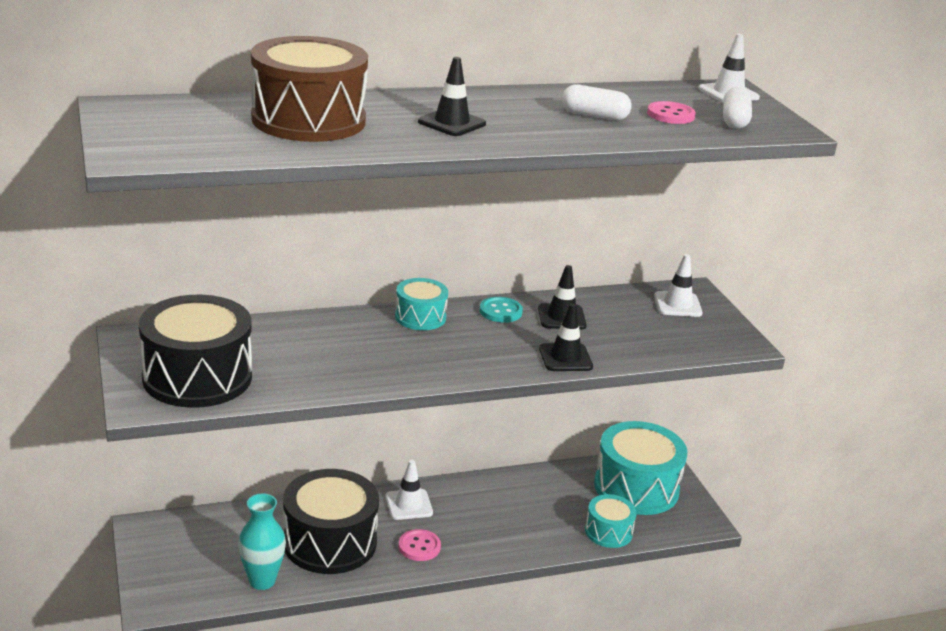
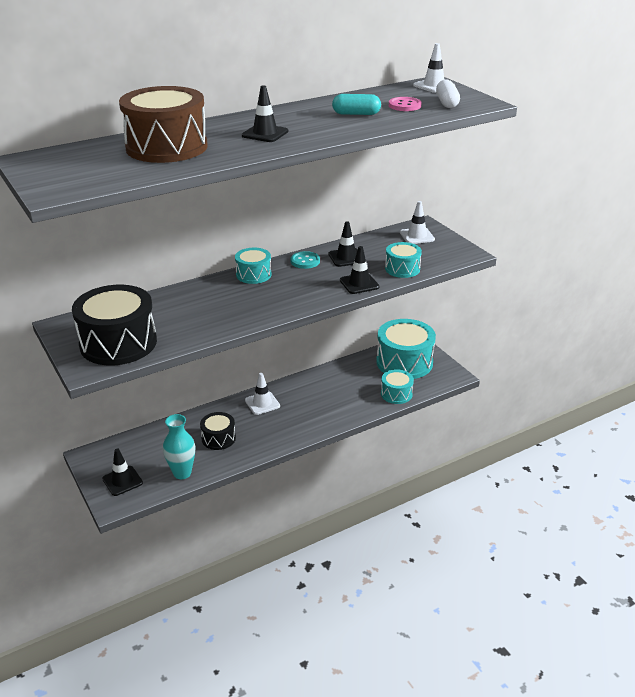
camera: 10 degrees left, 5 degrees up
(177, 574) = (122, 481): none -> black traffic cone
(330, 542) = (218, 438): black drum -> black drum, size x0.53
(419, 546) = (278, 429): pink button -> none
(594, 116) = (356, 114): white capsule -> turquoise capsule
(637, 348) = (402, 269): none -> turquoise drum

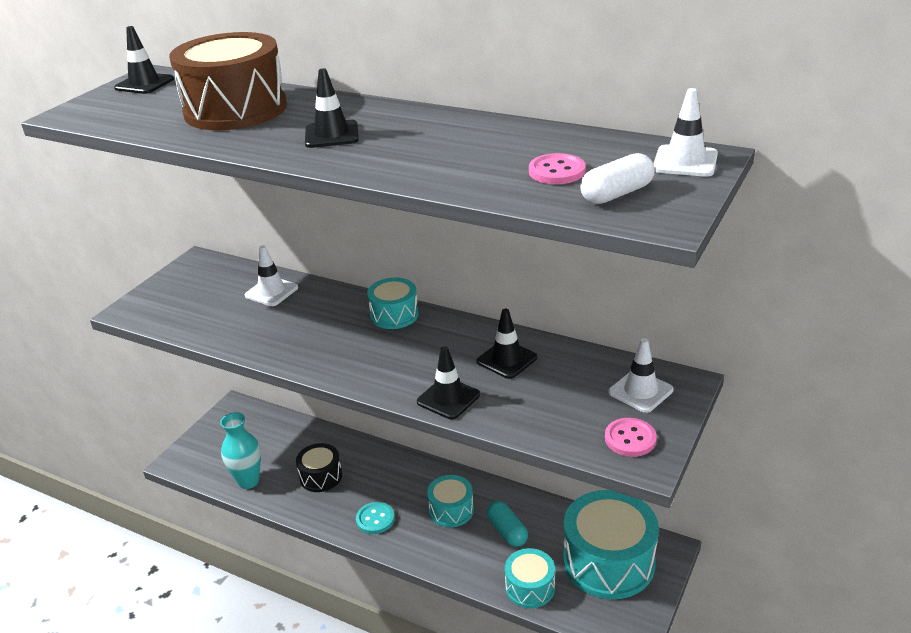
camera: 60 degrees right, 0 degrees up
(118, 343) = (185, 304): black drum -> none
(122, 481) = (212, 448): black traffic cone -> black traffic cone (144, 84)
(262, 403) = (407, 476): white traffic cone -> white traffic cone (271, 292)
(305, 261) = (464, 334): turquoise button -> turquoise button (375, 519)
(356, 114) = (474, 155): turquoise capsule -> turquoise capsule (507, 531)
(402, 269) = (527, 417): turquoise drum -> turquoise drum (451, 510)
(448, 251) = (630, 439): none -> pink button

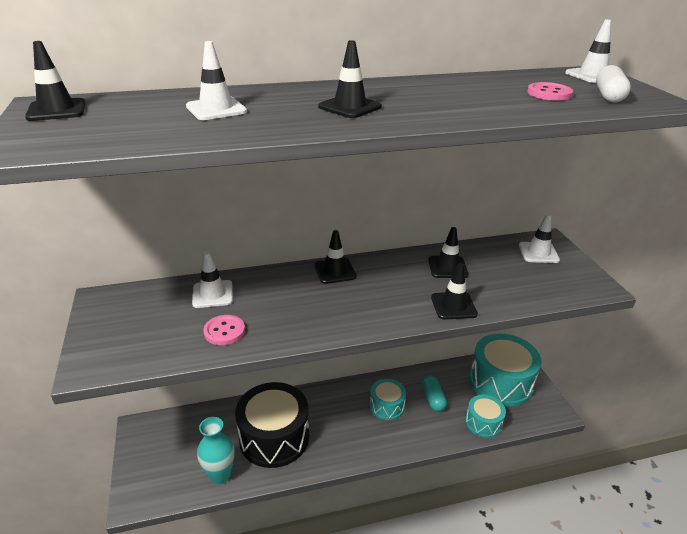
camera: 45 degrees left, 0 degrees up
(235, 109) = (216, 109): brown drum -> white traffic cone
(321, 476) = (274, 437): black drum -> black drum, size x1.88
(375, 519) = (347, 442): turquoise button -> none
(394, 315) = (335, 271): turquoise drum -> black traffic cone
(507, 531) = (432, 398): turquoise capsule -> turquoise capsule turned 60 degrees clockwise
(630, 439) = (575, 279): pink button -> pink button (224, 331)

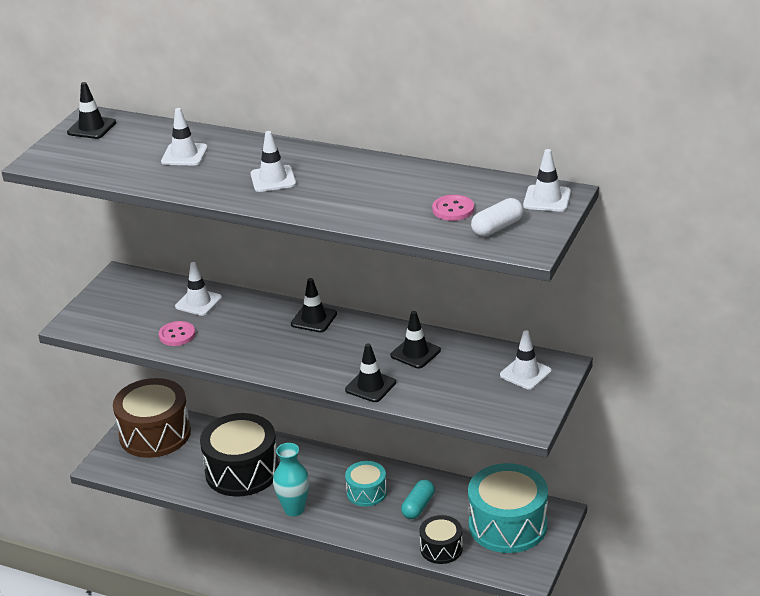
camera: 40 degrees right, 0 degrees up
(164, 442) = (155, 434): none -> brown drum
(220, 475) = (174, 479): turquoise vase -> turquoise vase (294, 509)
(350, 107) = (273, 179): black traffic cone -> white traffic cone
(483, 423) = (441, 548): turquoise drum -> black drum

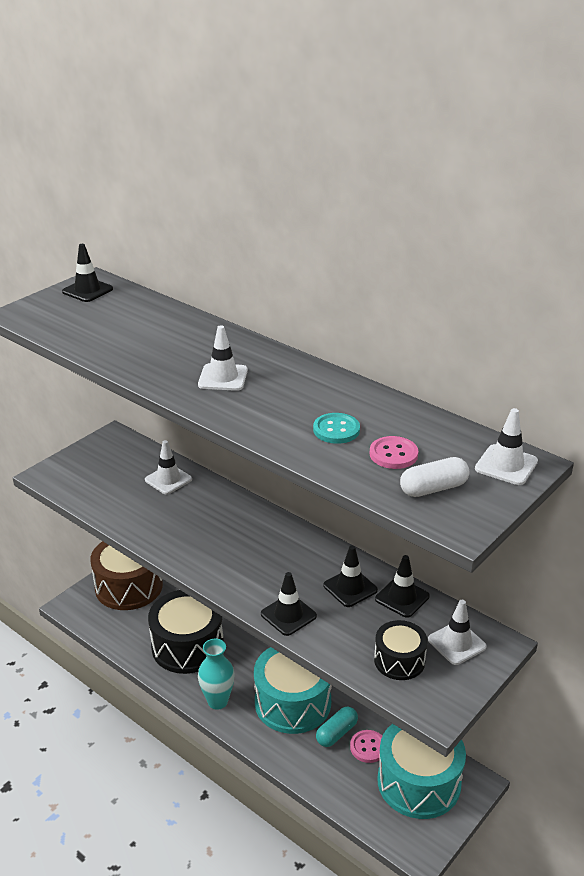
camera: 15 degrees right, 0 degrees up
(177, 335) = (132, 509): pink button -> pink button (368, 747)
(184, 155) = (153, 334): white traffic cone -> none
(314, 319) = (266, 524): black traffic cone -> black traffic cone (402, 598)
(366, 492) = (293, 702): turquoise drum -> turquoise drum, size x1.88
(396, 201) = (336, 430): none -> turquoise button
(441, 548) = (341, 790): black drum -> black drum (399, 660)

